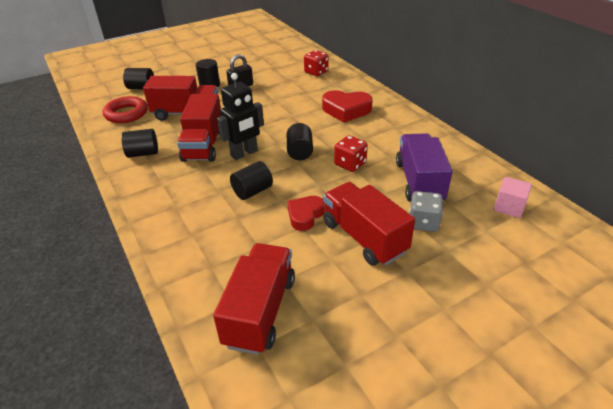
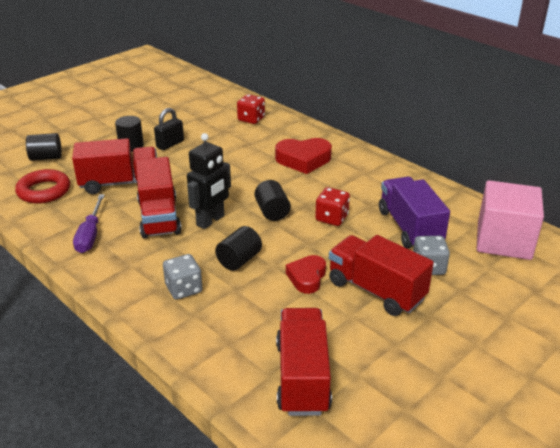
camera: 15 degrees left, 5 degrees down
(143, 153) = (90, 235): black cylinder -> purple screwdriver
(194, 210) = (184, 289): none -> grey dice
(509, 207) = (504, 241): pink cube -> pink cube, size x2.01

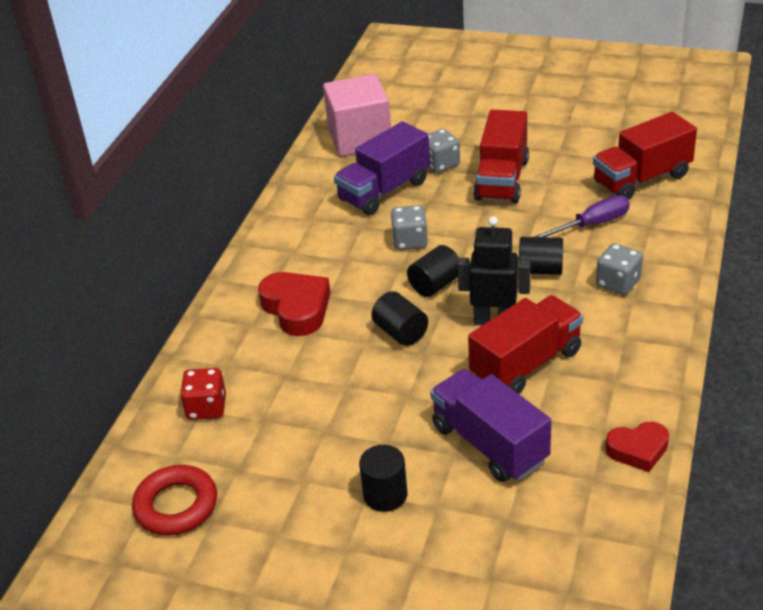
camera: 115 degrees left, 5 degrees up
(44, 191) = (576, 510): red ring -> red ring (176, 505)
(46, 157) = (496, 577): black cylinder -> black cylinder (400, 332)
(90, 235) = (613, 399): purple screwdriver -> purple screwdriver (592, 225)
(119, 183) = (489, 444): red truck -> purple truck
(170, 144) = (347, 454): black padlock -> none
(307, 277) = (523, 220): red heart -> red heart (638, 450)
(331, 218) = (410, 241): red dice -> grey dice

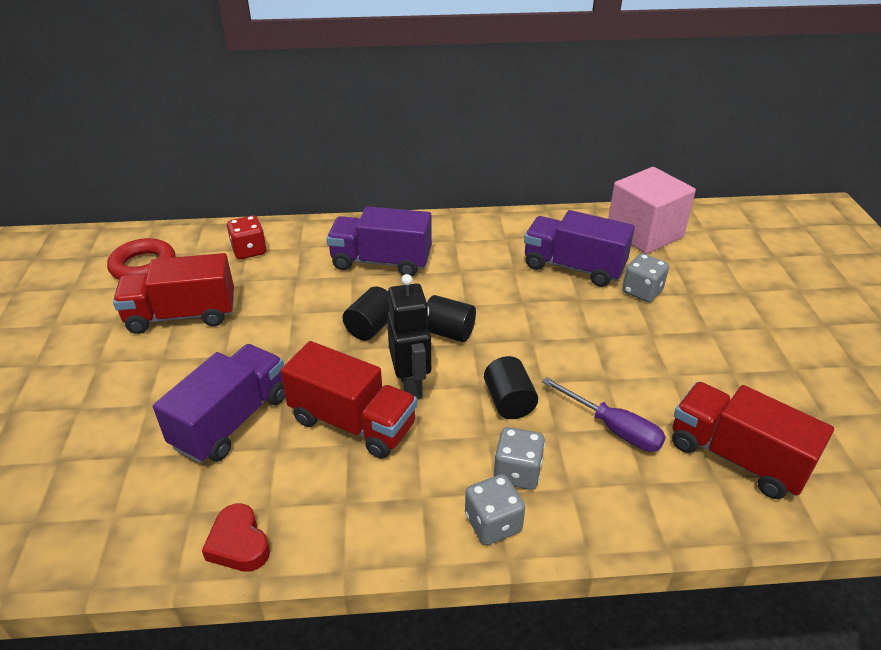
camera: 65 degrees right, 0 degrees up
(297, 308) = (381, 262): red heart -> purple truck
(385, 495) = (160, 369): black cylinder -> none
(410, 241) = (506, 301): grey dice -> grey dice (493, 523)
(502, 179) = (647, 339): red truck -> red truck (182, 315)

